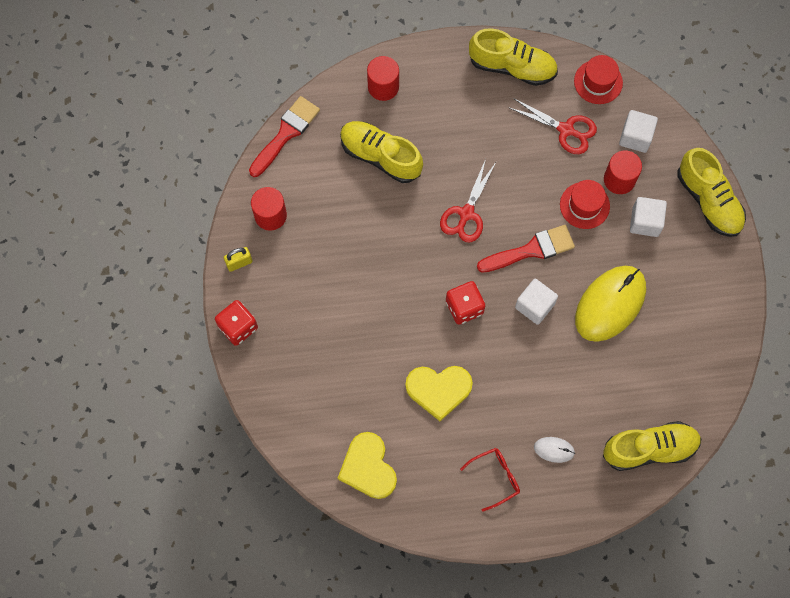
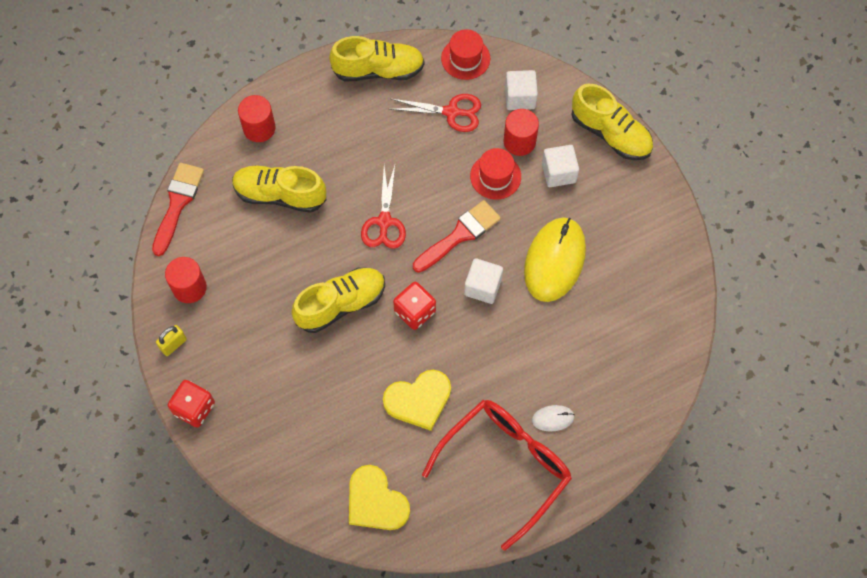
camera: 20 degrees left, 5 degrees down
(495, 477) = (506, 466): red glasses -> red glasses, size x2.20
(649, 449) = (644, 385): yellow shoe -> yellow shoe (341, 304)

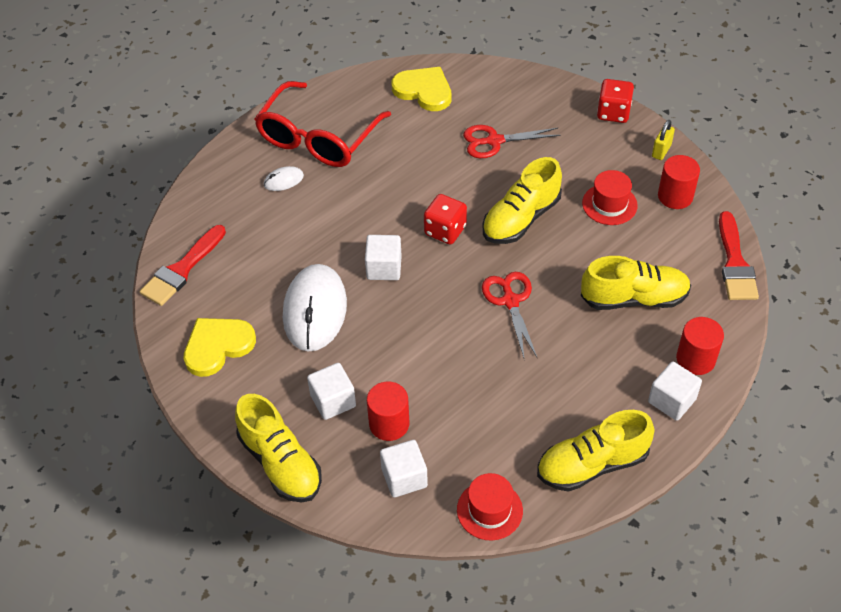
camera: 165 degrees right, 15 degrees down
(295, 101) = (672, 400): none -> white cube
(418, 400) = (414, 164): yellow heart -> yellow heart (217, 346)
(452, 112) = (481, 437): red scissors -> red scissors (494, 141)
(459, 235) = (425, 308): red brush -> red brush (182, 269)
(495, 176) = (405, 378): red hat -> red hat (609, 204)
(554, 260) = (315, 310): yellow mouse -> white mouse
(610, 134) = (280, 463): yellow shoe -> yellow shoe turned 150 degrees counterclockwise

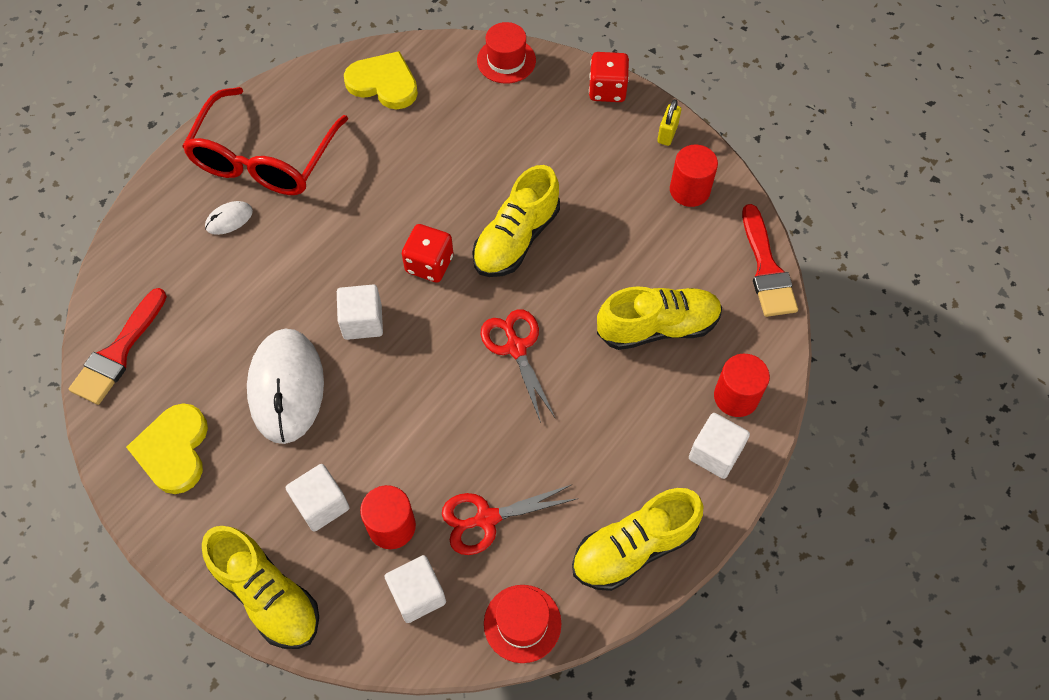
camera: 10 degrees left, 10 degrees up
(217, 346) = (174, 450): yellow heart -> yellow heart turned 45 degrees counterclockwise
(494, 141) = (473, 141): red scissors -> red scissors (486, 519)
(609, 204) = (616, 209): red hat -> red hat (506, 60)

